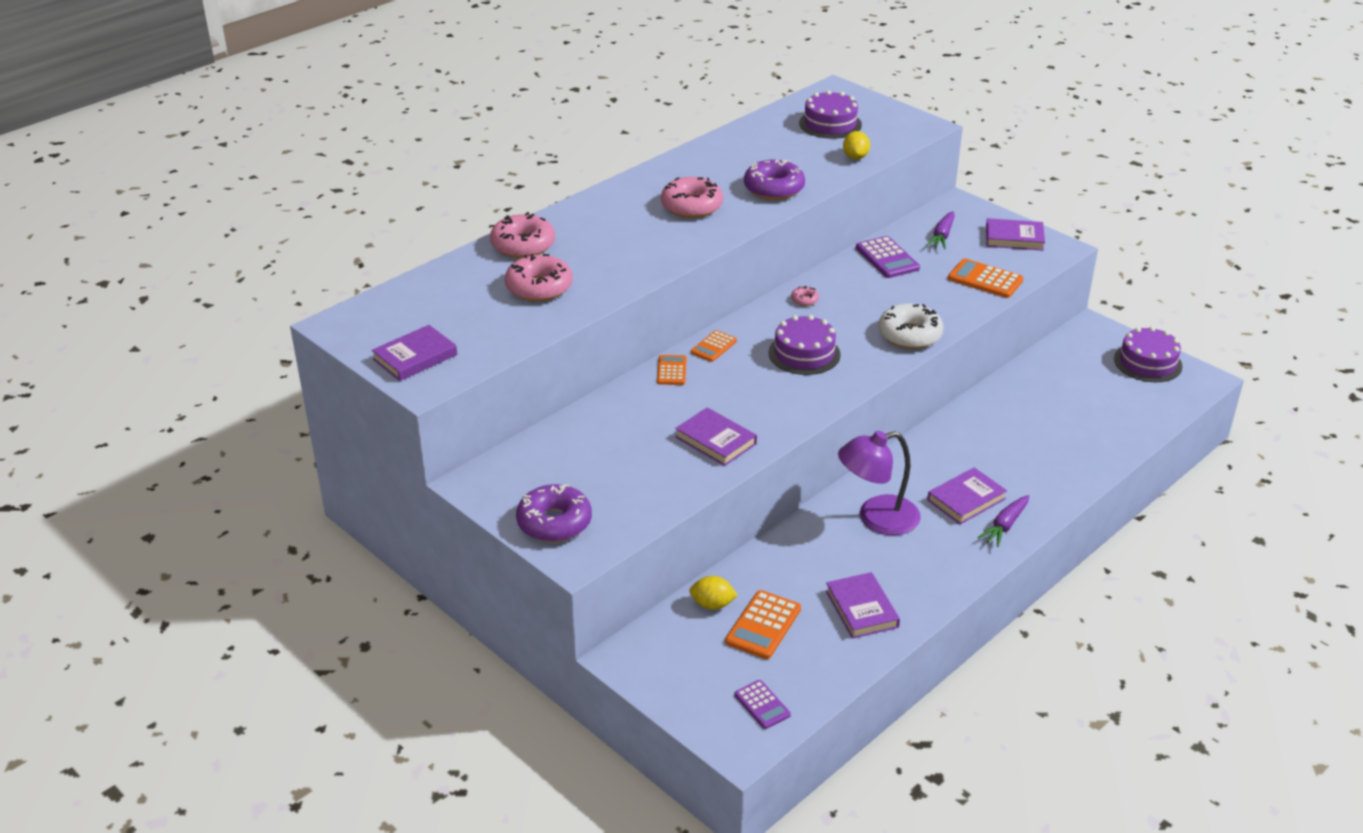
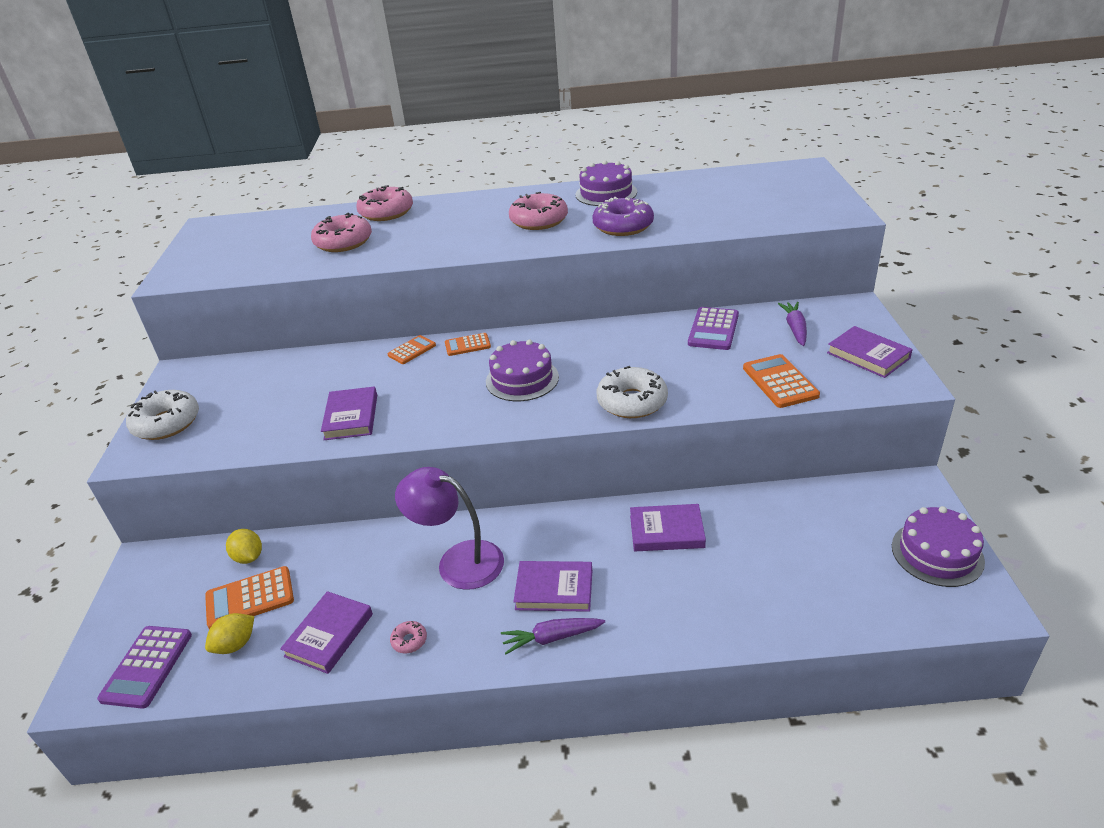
camera: 45 degrees right, 0 degrees up
(415, 357) = (200, 260): purple book -> purple book (666, 531)
(554, 522) = (166, 423): purple donut -> white donut
(762, 705) = (147, 667): purple calculator -> purple calculator, size x1.56
(804, 300) = (591, 337): pink donut -> pink donut (409, 640)
(830, 124) = (756, 191): purple cake -> purple cake (606, 193)
(855, 157) = (734, 222): yellow lemon -> yellow lemon (235, 644)
(942, 236) = (795, 328): purple carrot -> purple carrot turned 120 degrees clockwise

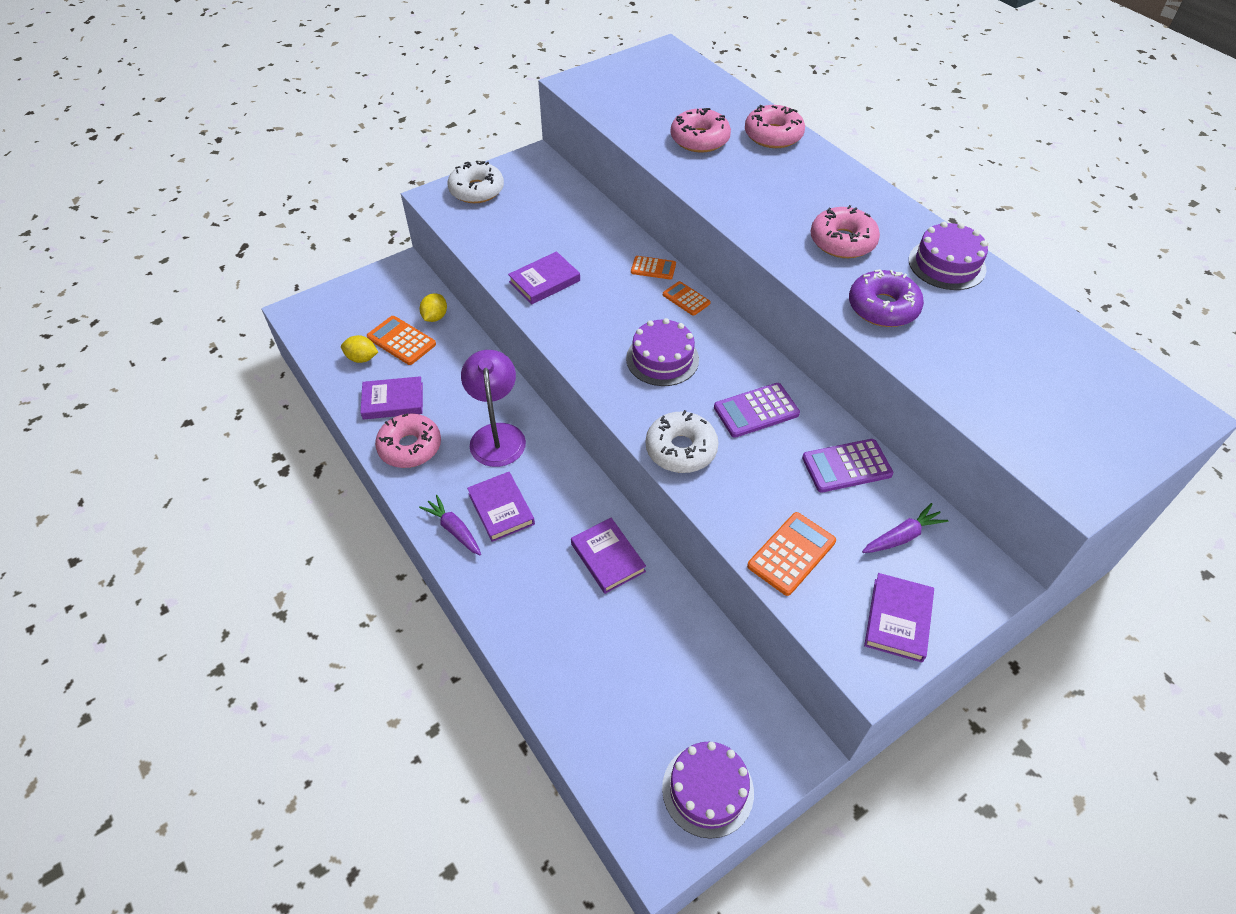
camera: 55 degrees right, 15 degrees up
(147, 667) = (326, 328): purple calculator -> purple calculator (756, 411)
(409, 640) = (410, 447): pink donut -> pink donut, size x2.23

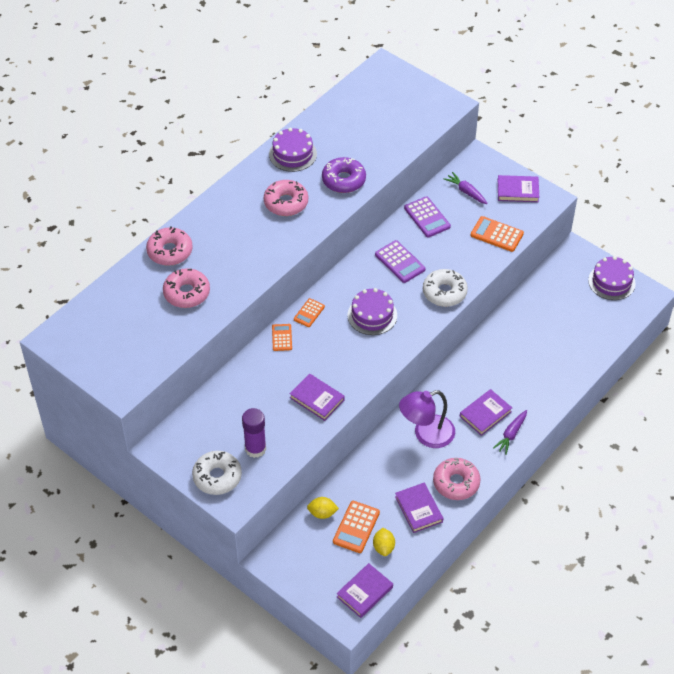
camera: 105 degrees left, 0 degrees up
(498, 222) = (255, 449): none -> purple glue stick
(607, 558) = (498, 350): purple book -> purple book (364, 592)

